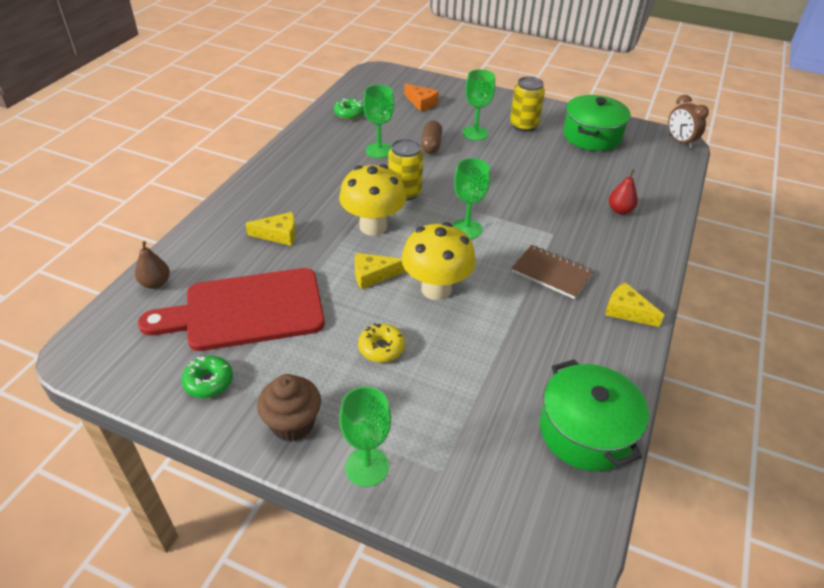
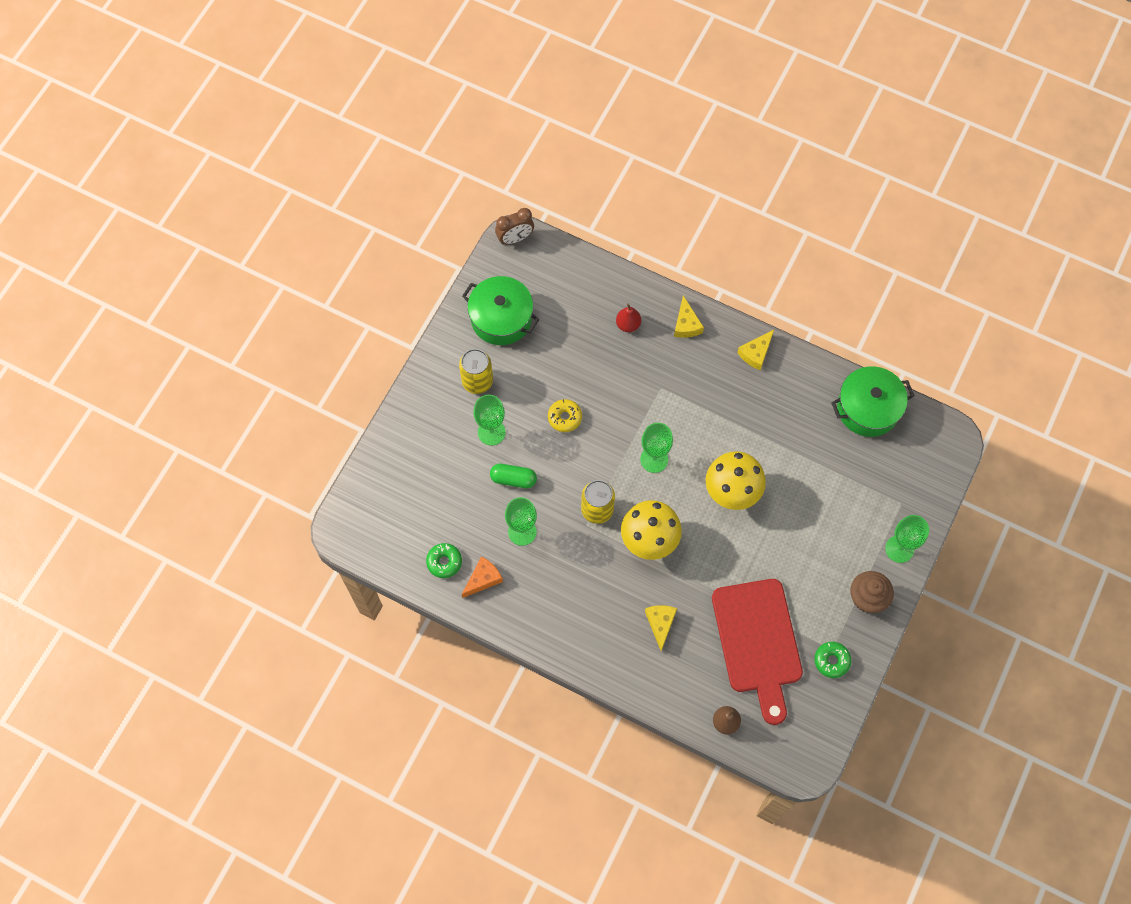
camera: 85 degrees left, 25 degrees up
(373, 275) = (715, 541): yellow cheese -> yellow cheese (686, 324)
(381, 348) = (796, 537): yellow donut -> yellow donut (564, 417)
(421, 103) = (423, 482): orange cheese -> orange cheese (483, 579)
(431, 145) = (513, 479): brown capsule -> green capsule
(551, 273) = (712, 399): brown notebook -> none

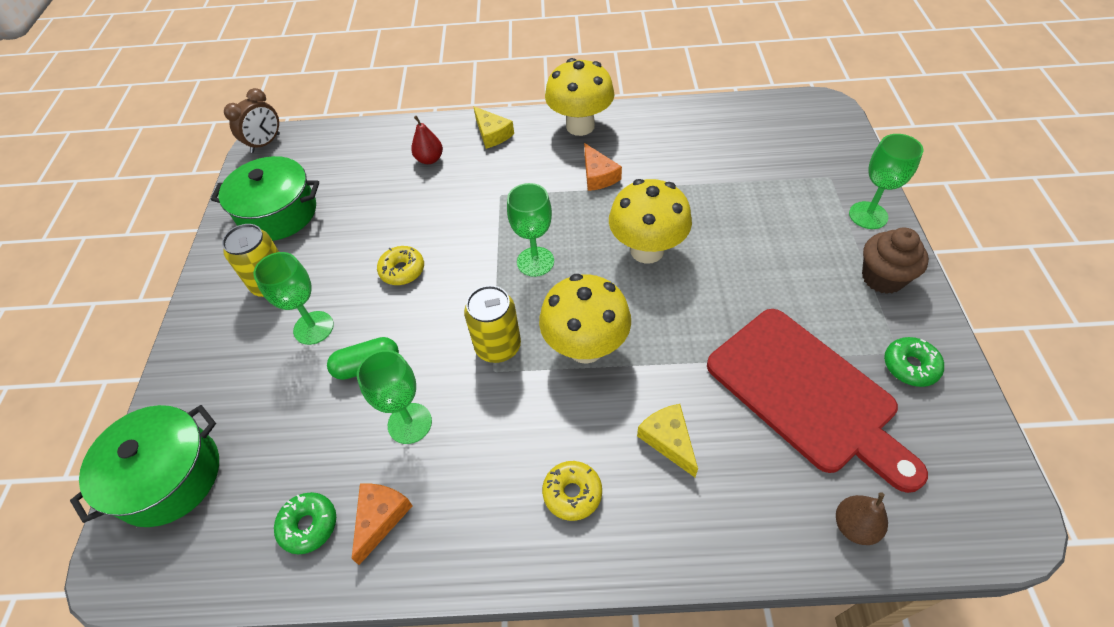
camera: 25 degrees left, 15 degrees down
(590, 623) = (572, 493): none -> yellow donut
(739, 409) = (598, 176): none -> orange cheese
(756, 353) = (580, 126): yellow cheese -> yellow mushroom
(868, 408) = (725, 119): green pot -> green pot (169, 476)

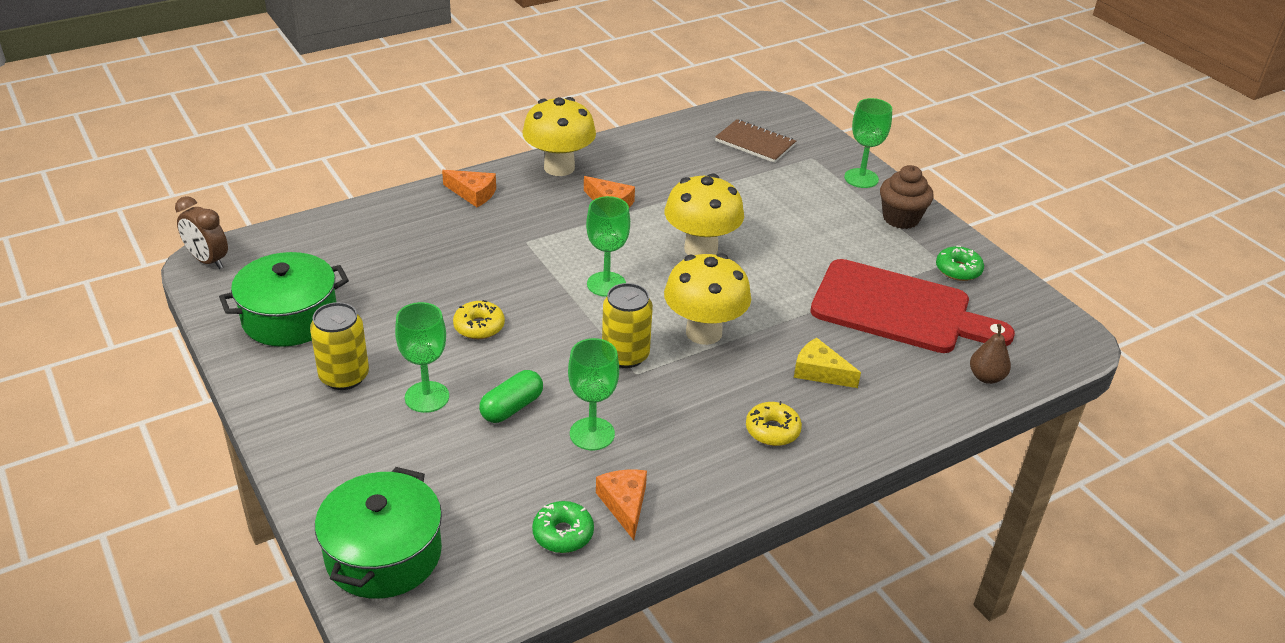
camera: 35 degrees left, 15 degrees down
(265, 143) = (208, 260): brown clock -> brown clock turned 120 degrees clockwise
(429, 159) = (423, 230): red pear -> none
(492, 134) = (473, 193): yellow cheese -> orange cheese
(780, 145) = (755, 143): none -> brown notebook

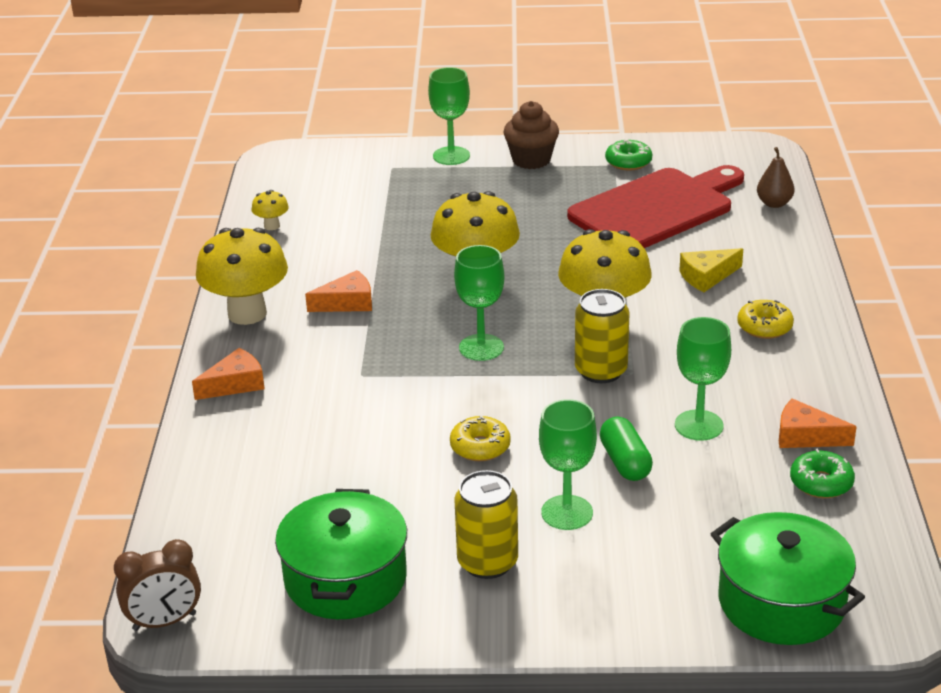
camera: 55 degrees left, 5 degrees down
(677, 137) = (272, 226): none -> yellow mushroom
(755, 143) = (333, 188): brown notebook -> none

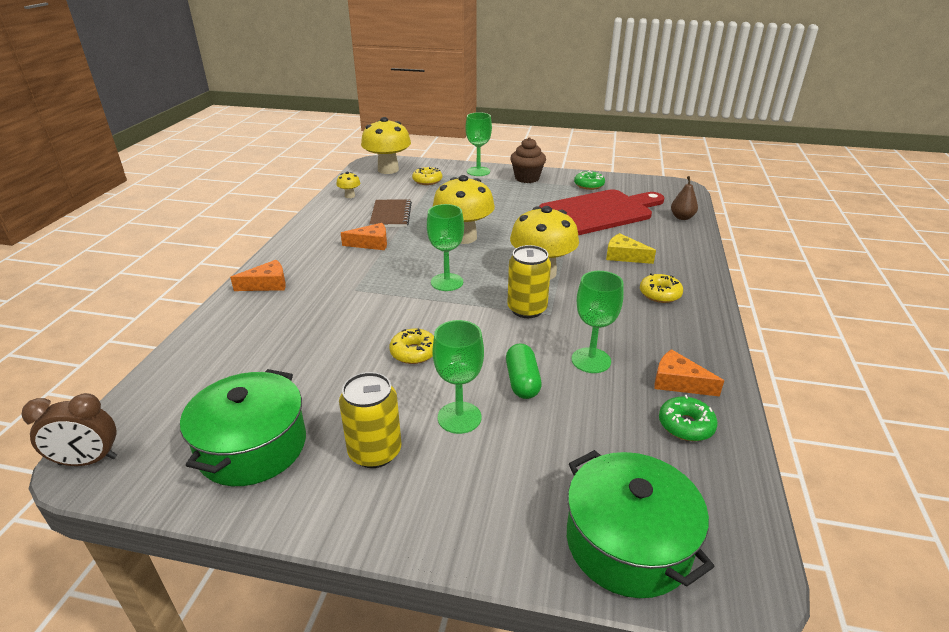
camera: 10 degrees right, 0 degrees up
(247, 313) = (303, 242): yellow mushroom -> yellow mushroom (388, 170)
(352, 252) = (391, 215): none -> brown notebook
(379, 183) = (427, 181): none -> yellow donut
(707, 276) = (624, 256): yellow cheese -> yellow cheese turned 45 degrees clockwise

